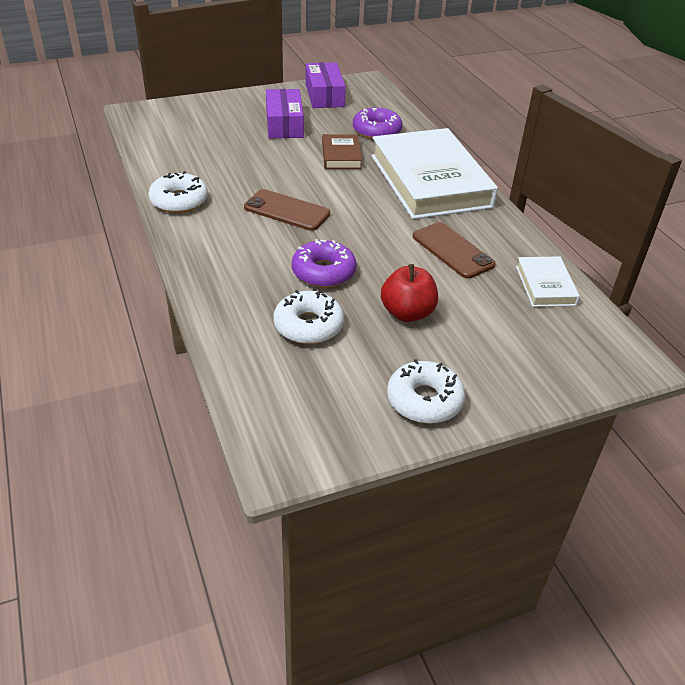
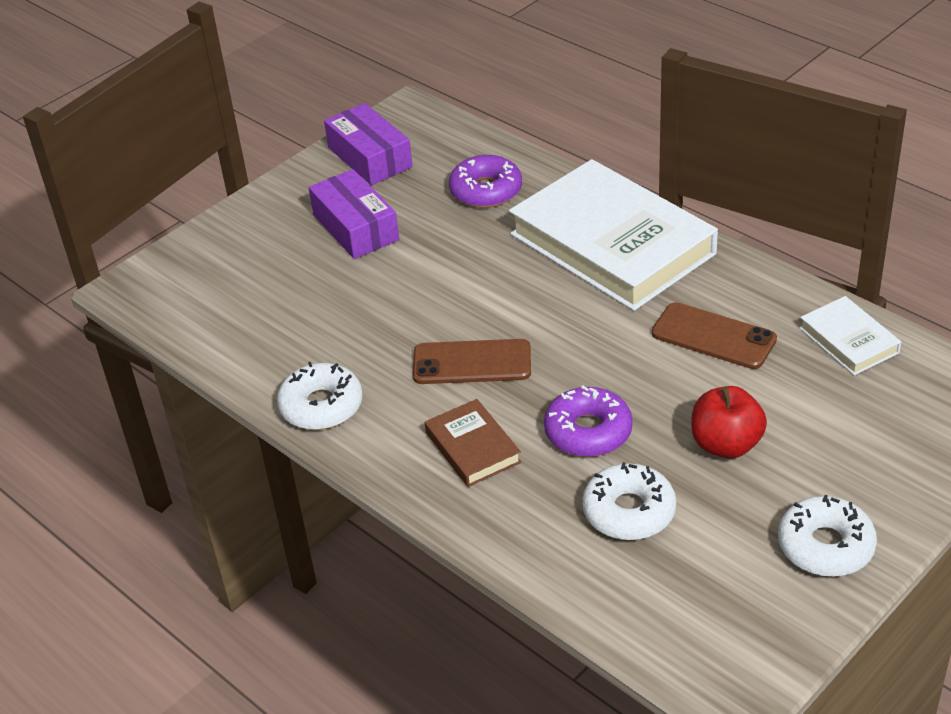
camera: 20 degrees left, 0 degrees up
(341, 155) = (471, 249): brown book -> brown book (473, 447)

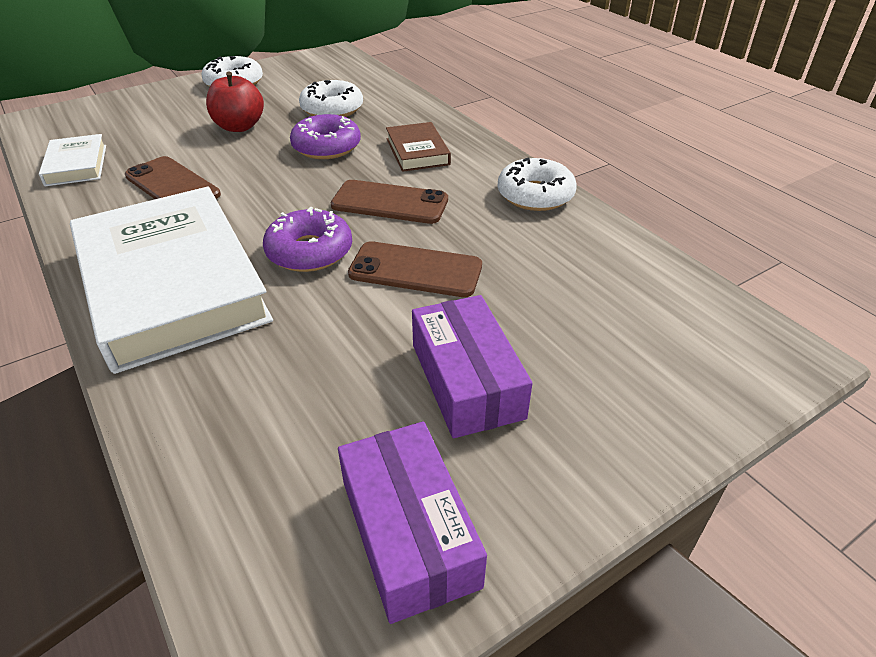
camera: 170 degrees left, 0 degrees up
(418, 296) = (415, 270): none -> brown phone
(486, 191) = (259, 400): purple donut -> purple donut (309, 251)

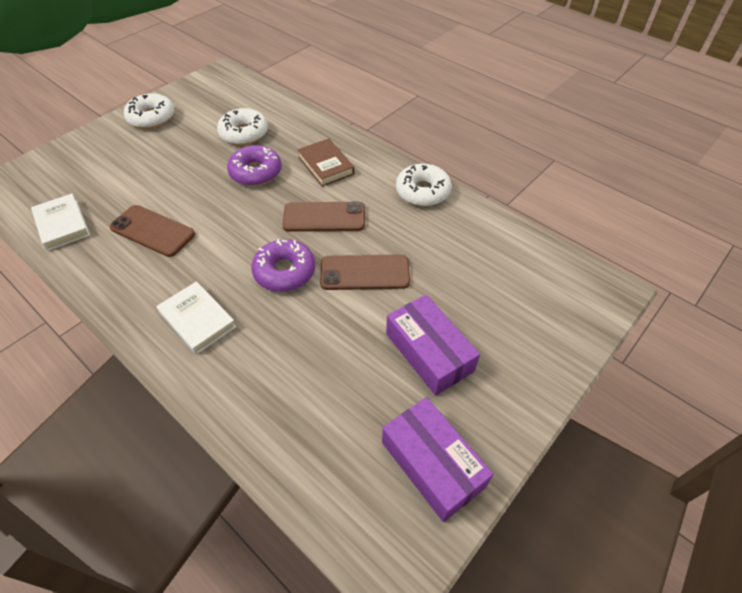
camera: 15 degrees left, 10 degrees up
(172, 284) = (197, 320): white book -> white book, size x0.45
(239, 127) = (178, 163): red apple -> none

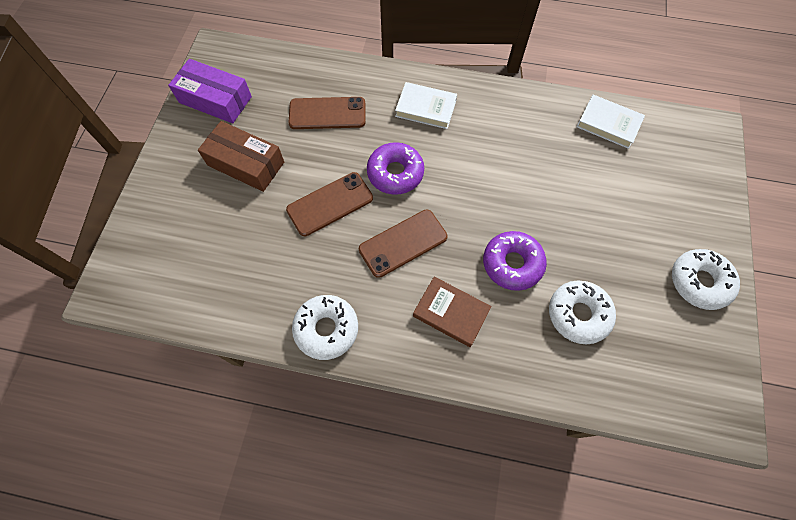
camera: 150 degrees right, 15 degrees up
(152, 231) = (534, 155): brown phone -> brown phone (327, 113)
(429, 352) = (246, 163): purple box -> brown box

